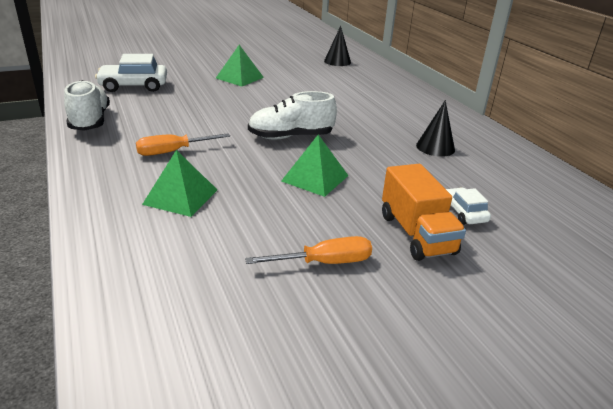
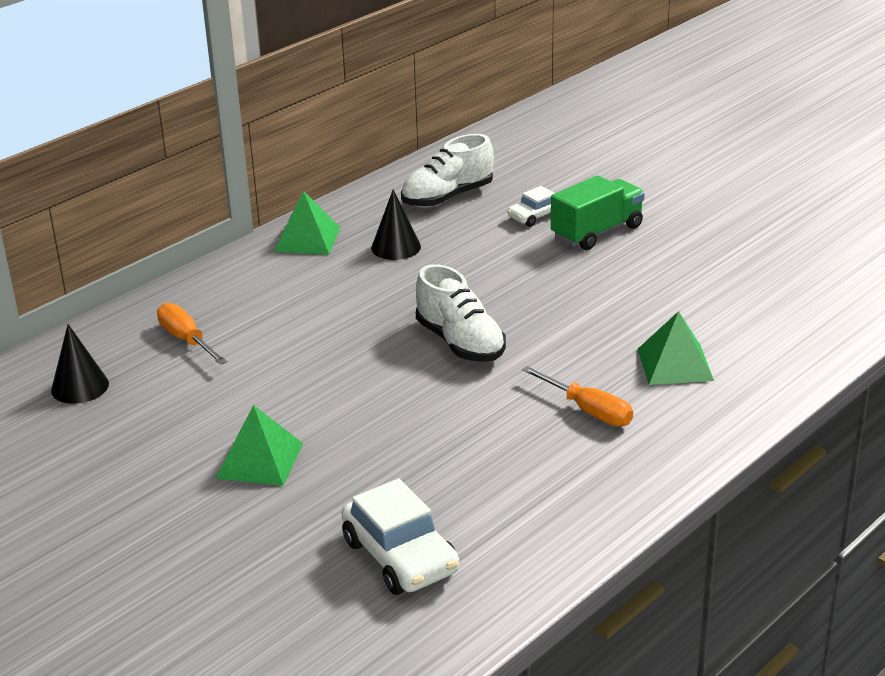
camera: 110 degrees left, 0 degrees up
(90, 121) = (576, 523): white shoe -> white shoe (447, 197)
(315, 178) = (550, 301): green pyramid -> green pyramid (307, 239)
(325, 262) = (686, 263): orange screwdriver -> orange screwdriver (186, 340)
(416, 234) = (597, 232): orange truck -> green truck

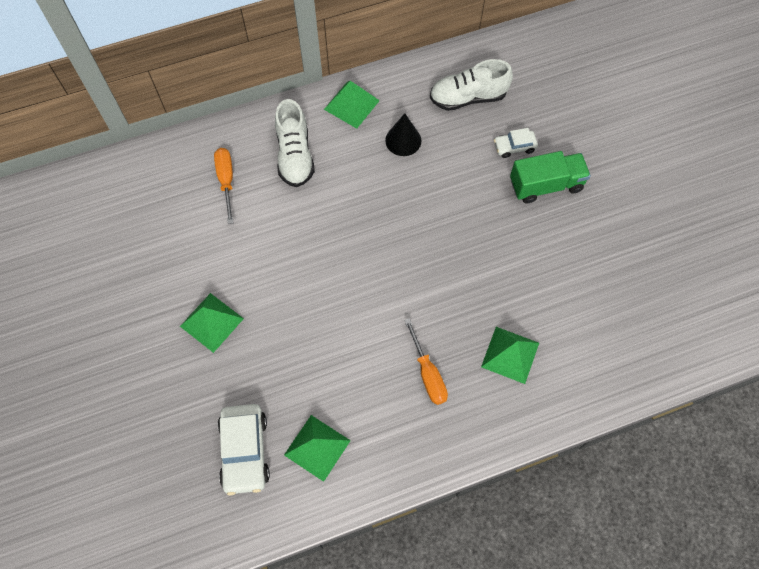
camera: 25 degrees right, 35 degrees up
(80, 387) = (145, 199): black cone -> none
(460, 343) = (388, 265): white shoe -> white shoe (295, 155)
(498, 519) = (317, 447): none -> green pyramid

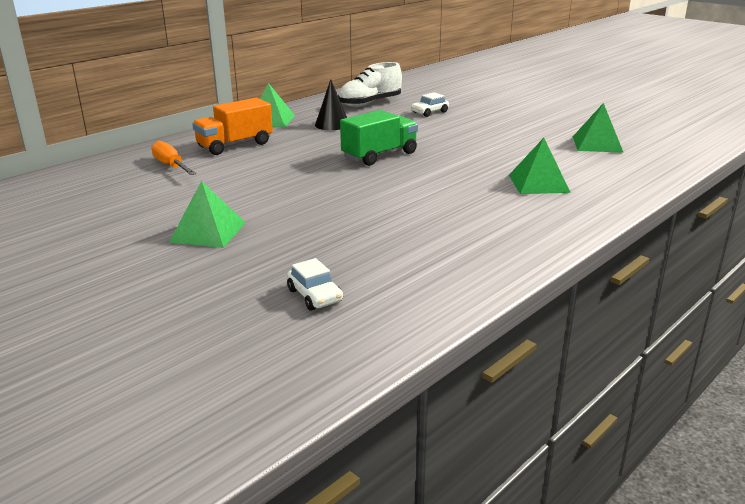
camera: 25 degrees left, 40 degrees down
(244, 451) = (315, 296): white car -> white car, size x0.56
(295, 155) = (235, 145): white shoe -> orange truck
(317, 447) = (402, 272): green pyramid -> green pyramid (597, 144)
(428, 374) = (474, 207): orange screwdriver -> none
(546, 185) = (473, 119): green truck -> green truck (380, 155)

